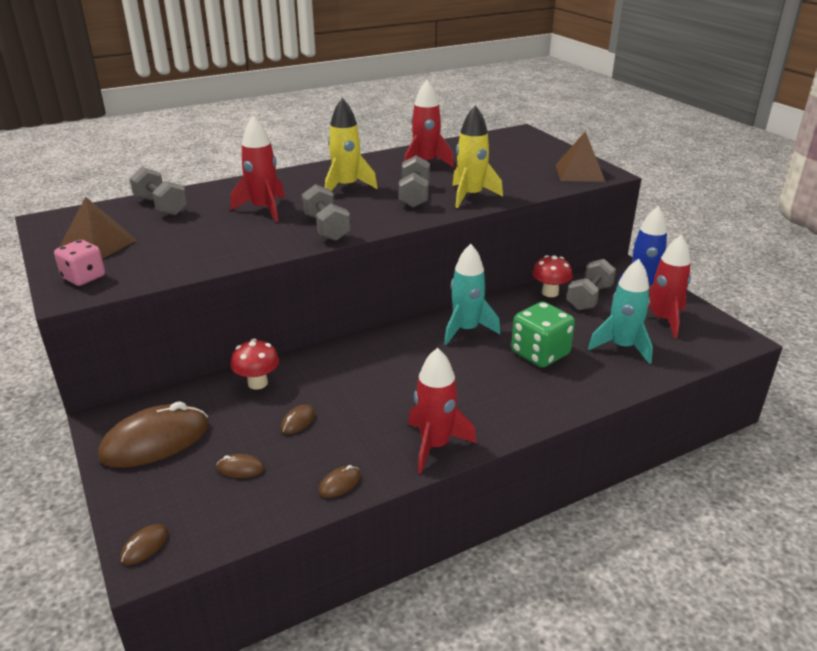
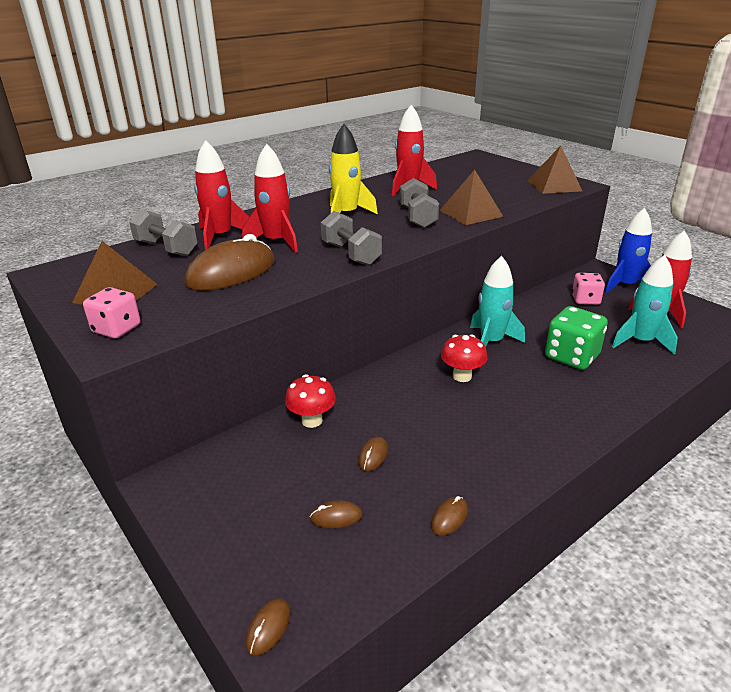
camera: 10 degrees left, 0 degrees up
(155, 441) = (229, 499): brown mouse -> brown mouse (231, 272)
(435, 445) = (523, 461): red rocket -> red rocket (220, 237)
(470, 196) = (471, 213): yellow rocket -> brown pyramid
(550, 293) = (548, 299): red mushroom -> red mushroom (462, 376)
(589, 298) = (585, 300): grey dumbbell -> pink dice

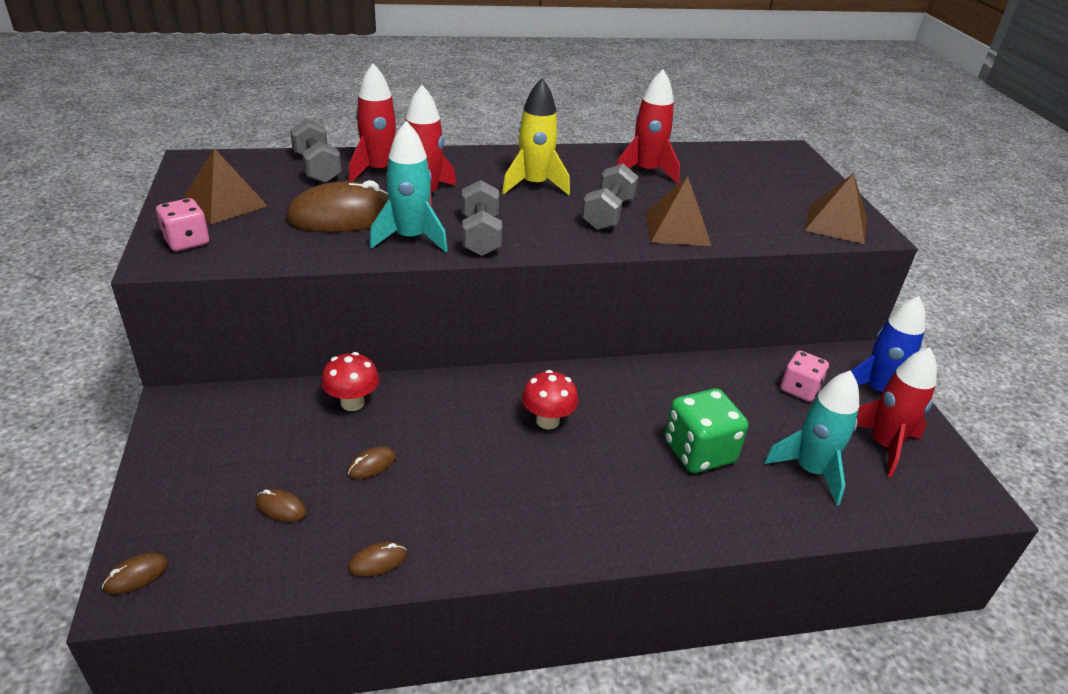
camera: 25 degrees right, 5 degrees up
(491, 342) = (623, 395): turquoise rocket -> turquoise rocket (410, 238)

